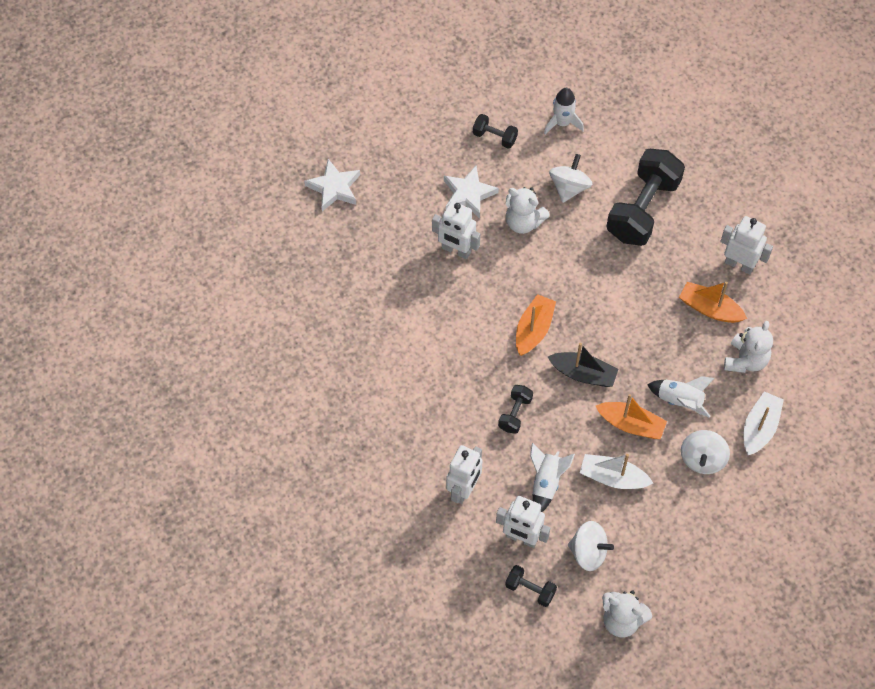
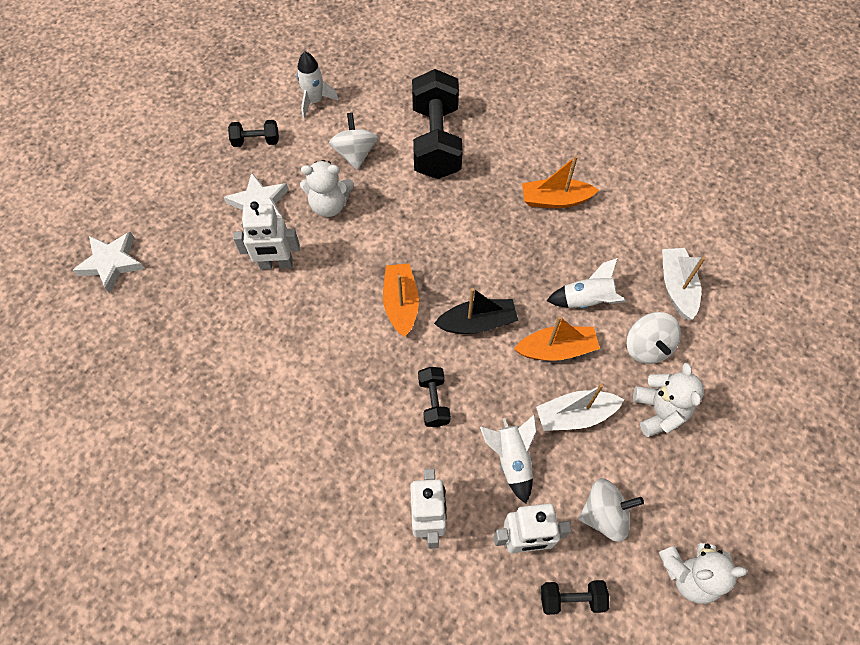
camera: 30 degrees left, 0 degrees up
(739, 264) = (554, 148): white robot -> none
(745, 360) = (619, 230): white teddy bear -> white teddy bear (659, 411)

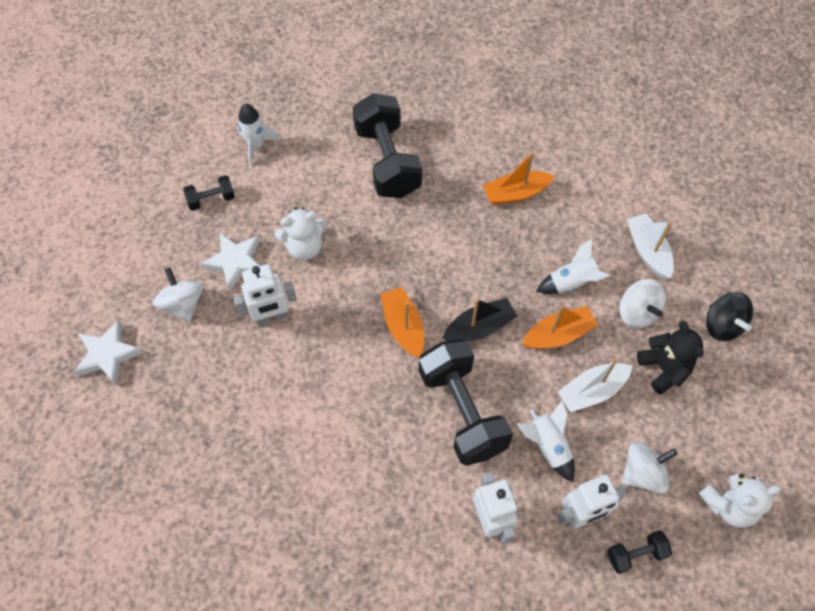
camera: 15 degrees left, 0 degrees up
(355, 154) = (313, 190): white spinning top -> white spinning top (183, 304)
(434, 401) = (462, 411): black dumbbell -> black dumbbell, size x2.17
(659, 411) = (663, 368): white teddy bear -> black teddy bear
(736, 382) = (722, 325): none -> black spinning top

